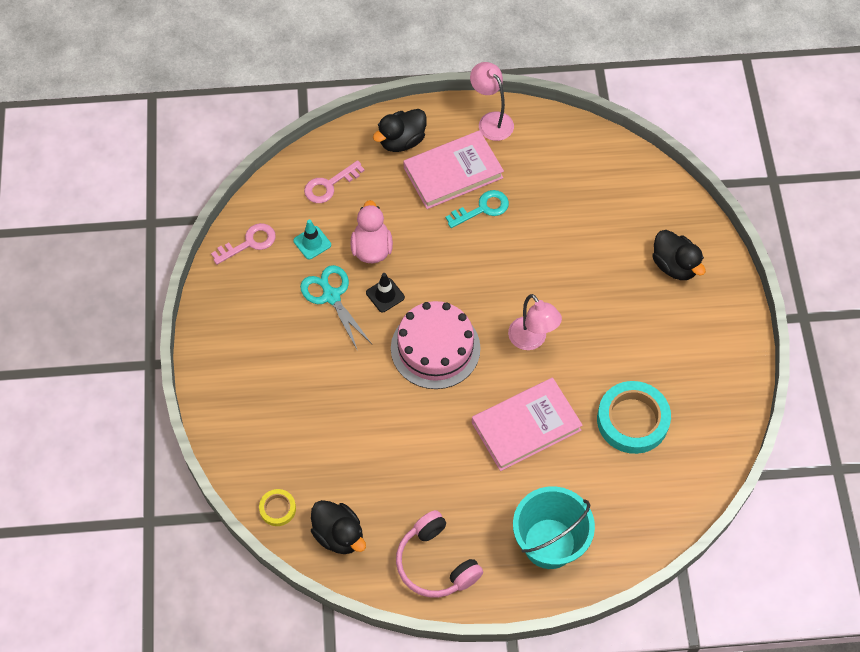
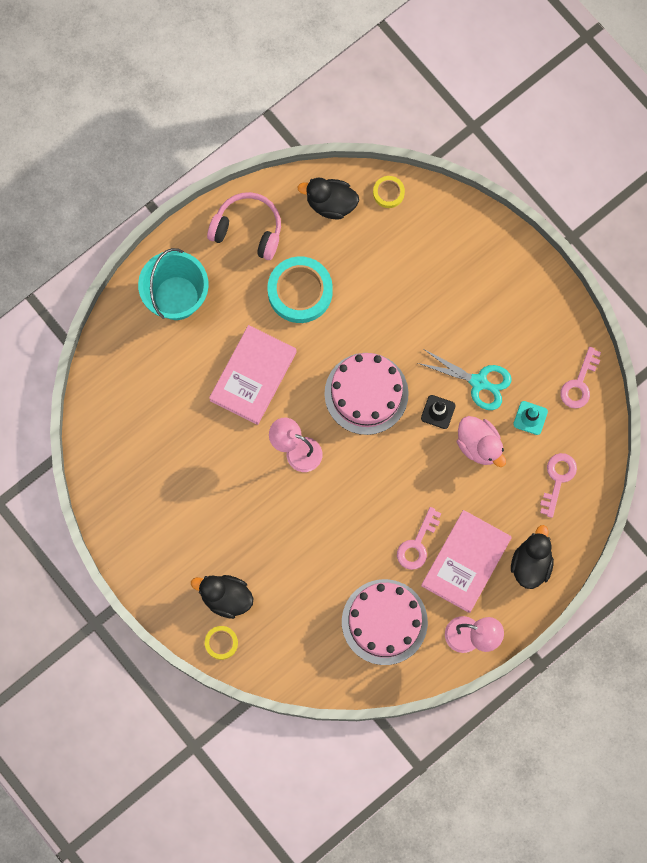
camera: 145 degrees right, 15 degrees up
(482, 209) = (417, 544): turquoise key -> pink key
(553, 171) = (384, 622): none -> pink cake
(632, 420) = (176, 436): turquoise tape -> turquoise tape (300, 291)
(701, 235) = (221, 643): none -> yellow tape

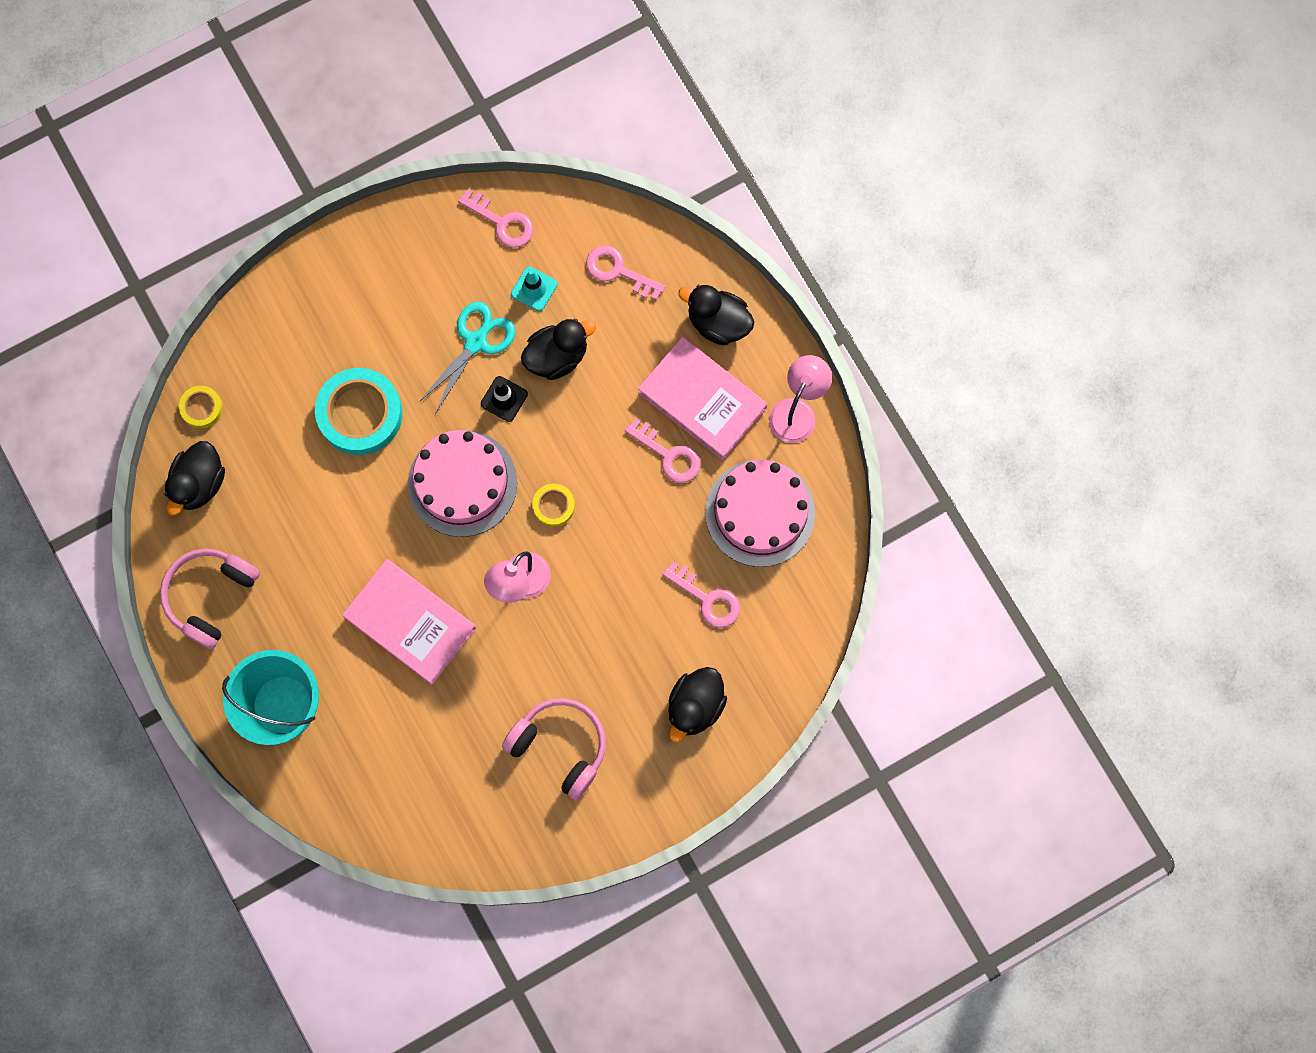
camera: 80 degrees left, 0 degrees up
(179, 503) = (560, 747): none -> pink headphones
(221, 643) = (752, 722): yellow tape -> yellow tape (553, 506)
(300, 291) = (309, 543): turquoise tape -> turquoise tape (360, 414)
(310, 593) = (707, 599): none -> pink key
(479, 445) = (557, 356): pink duck -> black duck

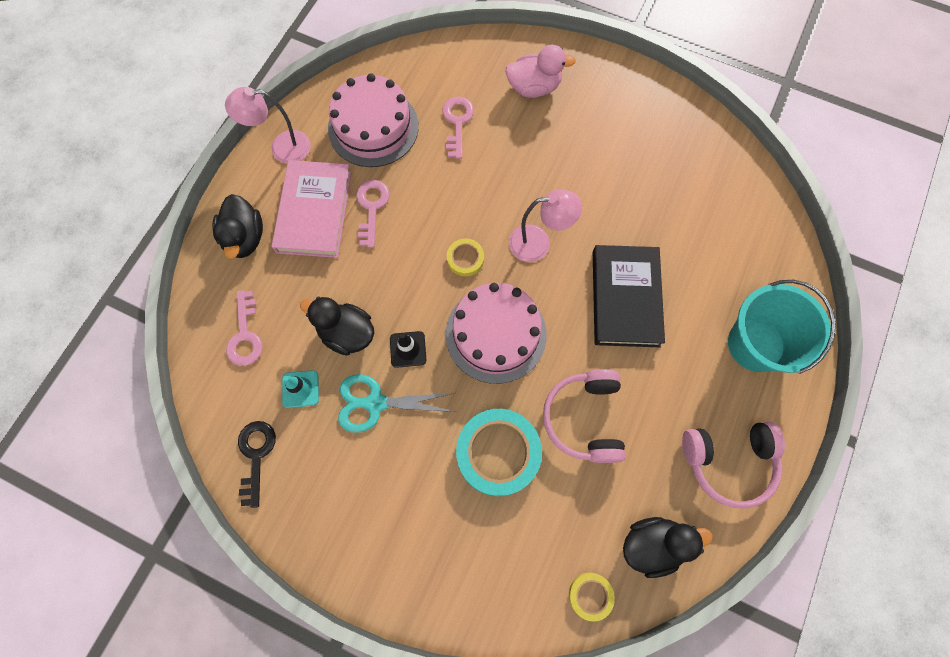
camera: 125 degrees left, 5 degrees down
(410, 622) = (625, 298): pink book -> black book
(502, 222) = (256, 455): pink key -> black key
(560, 747) = (626, 147): pink headphones -> pink headphones (585, 418)
(695, 706) = (534, 87): black duck -> pink duck

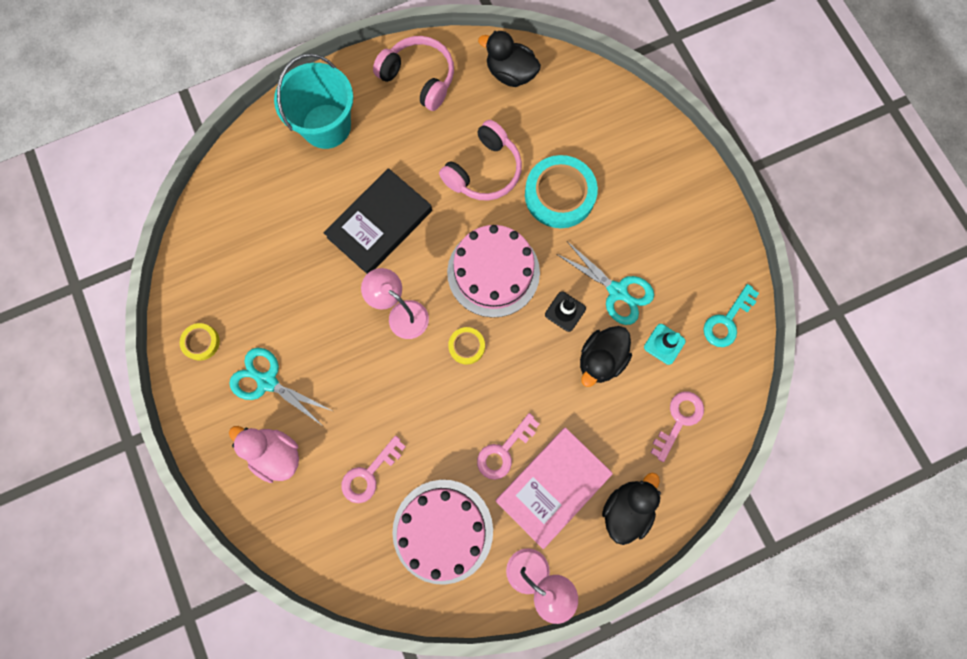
camera: 140 degrees left, 5 degrees up
(256, 455) = (727, 321): black key -> turquoise key
(347, 333) = (601, 359): black duck -> black duck turned 60 degrees clockwise
(588, 124) = (267, 381): none -> turquoise scissors
(590, 595) = (572, 77): yellow tape -> yellow tape (201, 342)

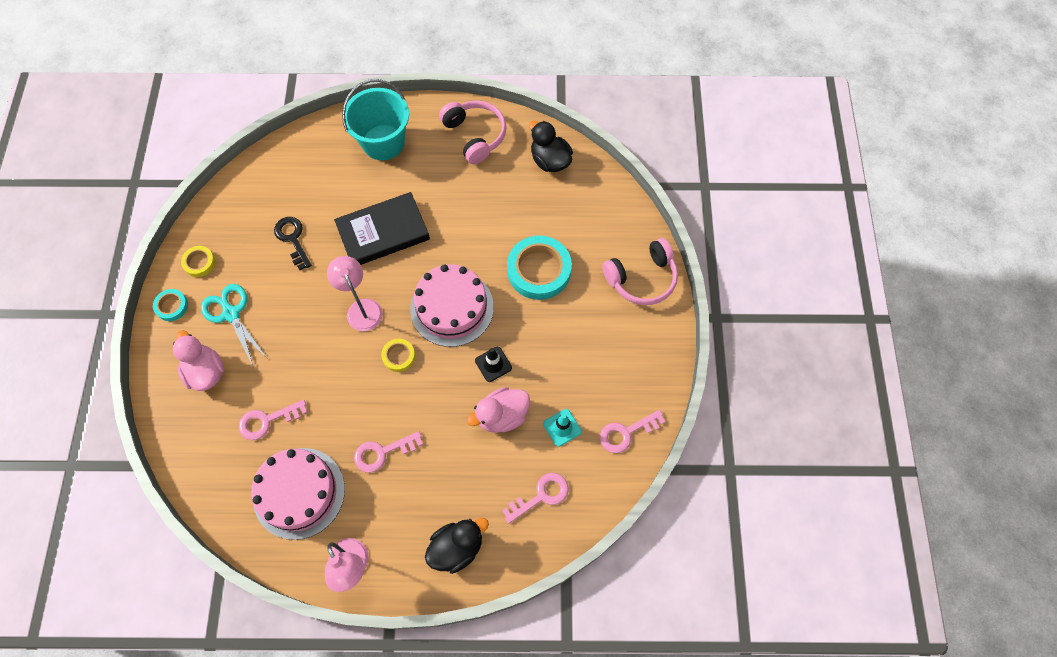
camera: 25 degrees right, 10 degrees down
(198, 402) = (172, 306): none -> turquoise tape
(288, 273) = (293, 239): none -> black key
(484, 171) = (487, 226): pink headphones -> pink headphones (642, 278)
(553, 486) = (406, 500): pink book -> none
(601, 359) = (502, 416): black duck -> pink duck
(617, 291) = (545, 367): turquoise scissors -> none
(727, 321) = (626, 433): turquoise key -> pink key

